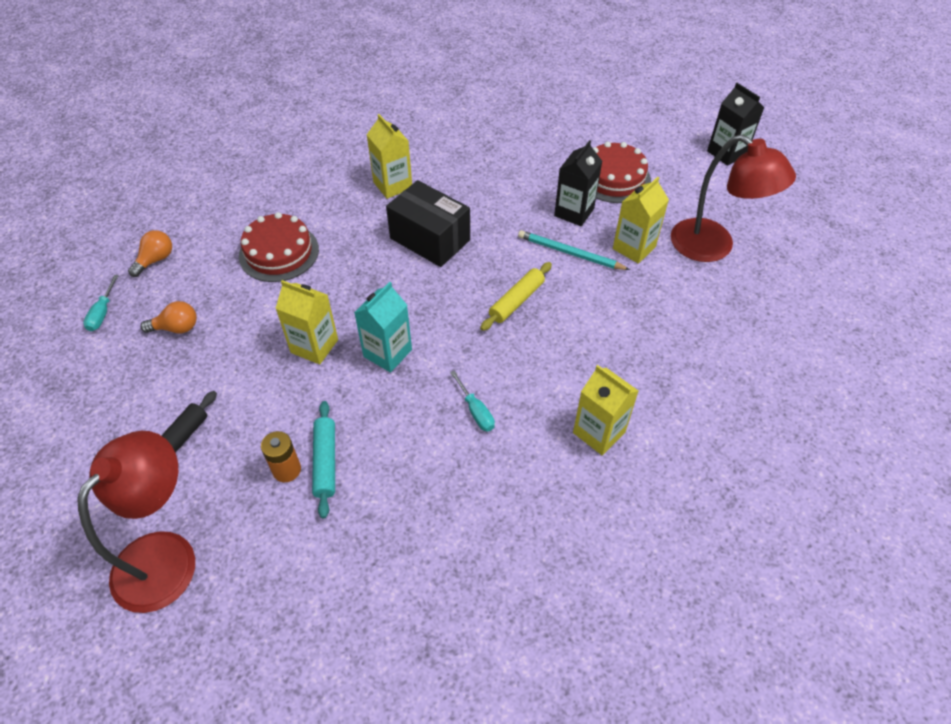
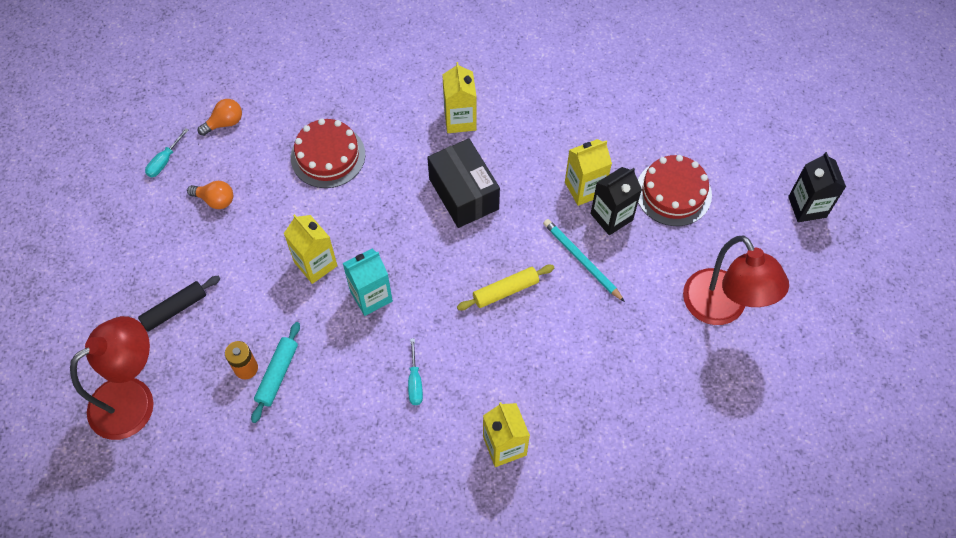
camera: 25 degrees right, 10 degrees up
(634, 248) = (644, 279): yellow carton -> yellow carton (584, 188)

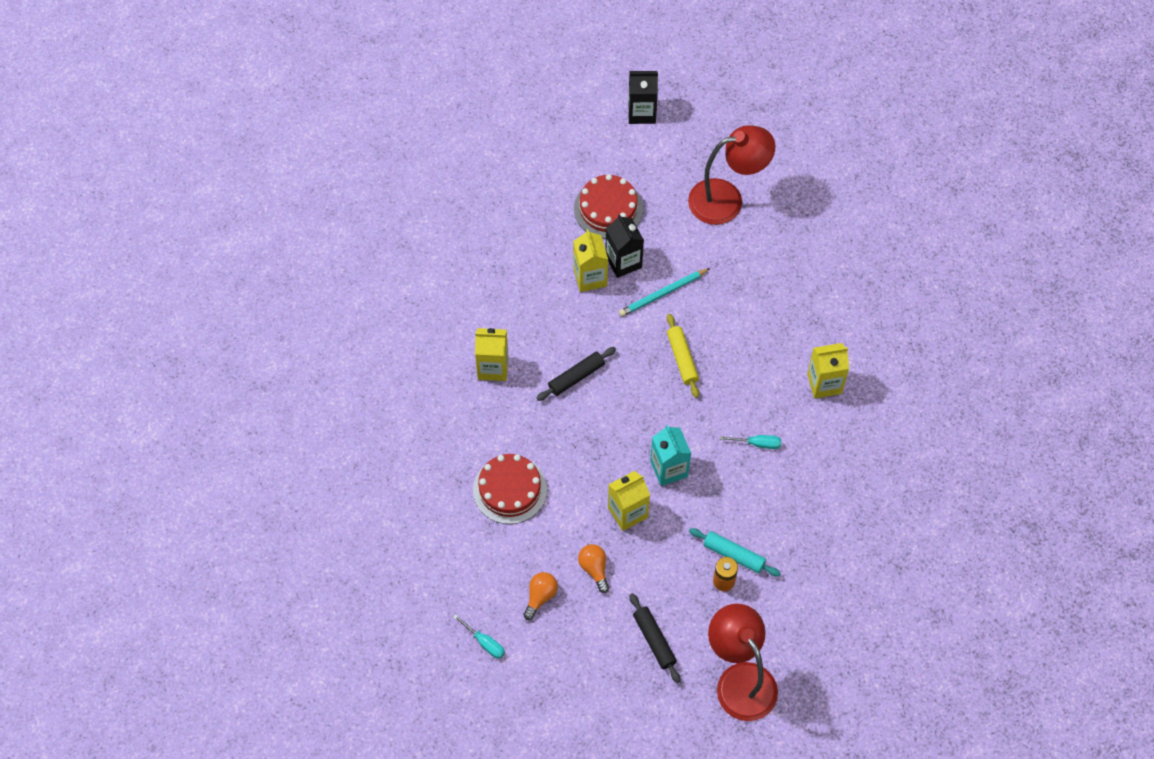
camera: 80 degrees left, 0 degrees up
(225, 123) = (450, 582): orange light bulb -> orange light bulb (594, 569)
(463, 194) = (576, 377): black box -> black rolling pin

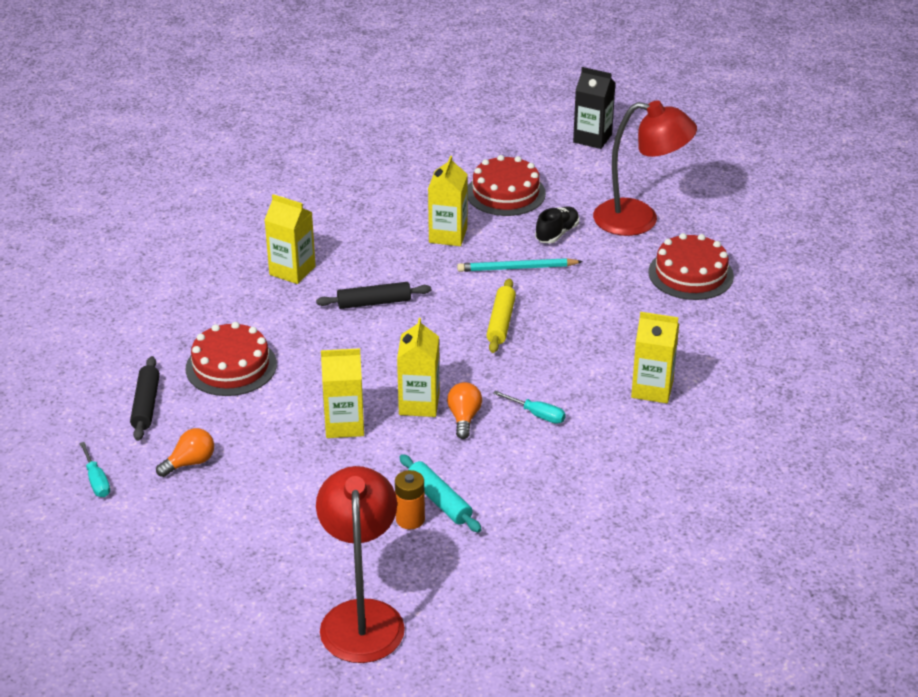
camera: 25 degrees right, 25 degrees down
(594, 569) = (269, 459): orange light bulb -> orange light bulb (464, 418)
(623, 262) = (492, 234): black carton -> none
(654, 640) = (287, 544): black rolling pin -> black rolling pin (146, 405)
(669, 469) = (419, 404): turquoise carton -> yellow carton
(672, 241) = (557, 233): none -> black shoe
(794, 247) = (690, 274): none -> red cake

